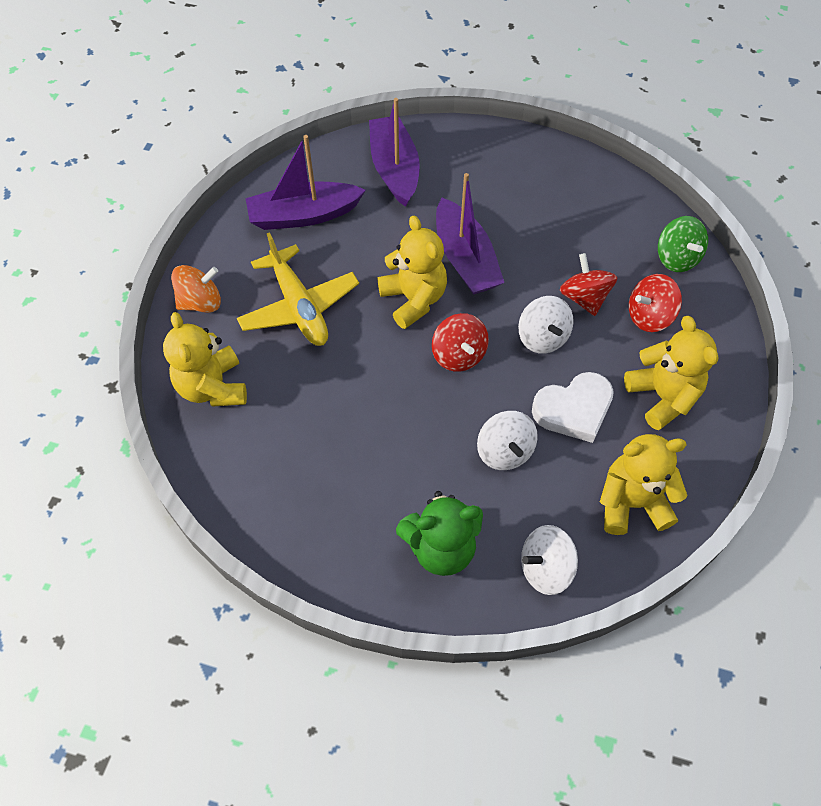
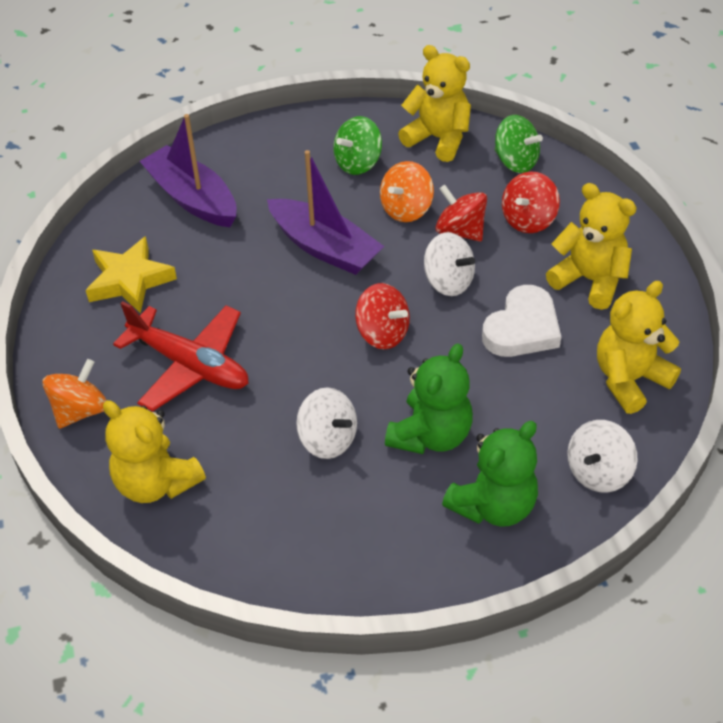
camera: 30 degrees left, 10 degrees down
(299, 306) = (190, 365): yellow plane -> red plane
(303, 215) = (130, 280): purple boat -> yellow star
(413, 299) = (302, 305): yellow teddy bear -> yellow teddy bear (438, 138)
(435, 461) = (430, 435): none -> green teddy bear
(504, 451) = (488, 394): white spinning top -> white spinning top (328, 439)
(543, 198) = (358, 163): none -> green spinning top
(553, 257) = (406, 209): none -> orange spinning top

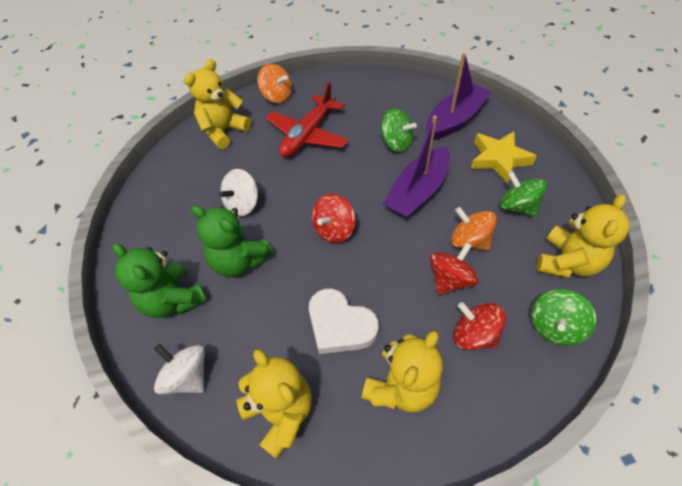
camera: 90 degrees right, 5 degrees up
(130, 280) = (376, 101): yellow star -> yellow star (499, 159)
(228, 262) = (396, 143): none -> green spinning top
(448, 281) = (389, 271): white spinning top -> none

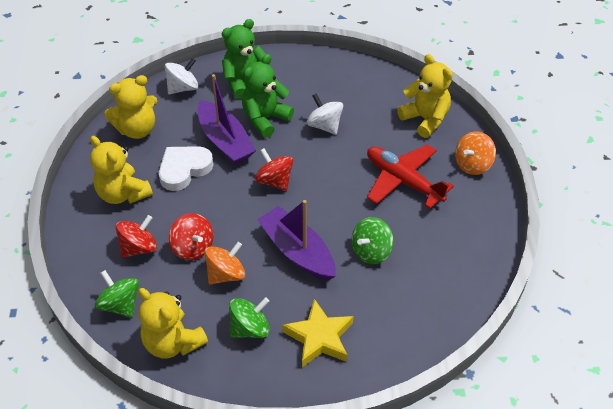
camera: 100 degrees right, 5 degrees down
(455, 119) = (395, 317): purple boat -> purple boat (225, 141)

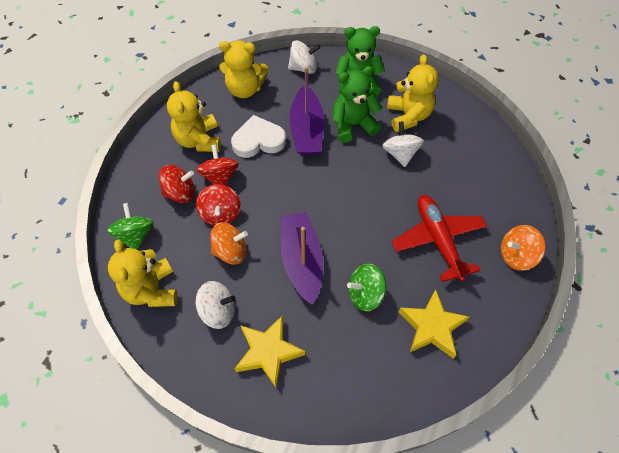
camera: 30 degrees right, 10 degrees up
(250, 328) = (218, 311): green spinning top -> white spinning top
(274, 181) = (324, 186): red spinning top -> red spinning top (220, 177)
(425, 119) = (497, 189): yellow teddy bear -> yellow teddy bear (408, 116)
(442, 249) = (432, 327): none -> yellow star

